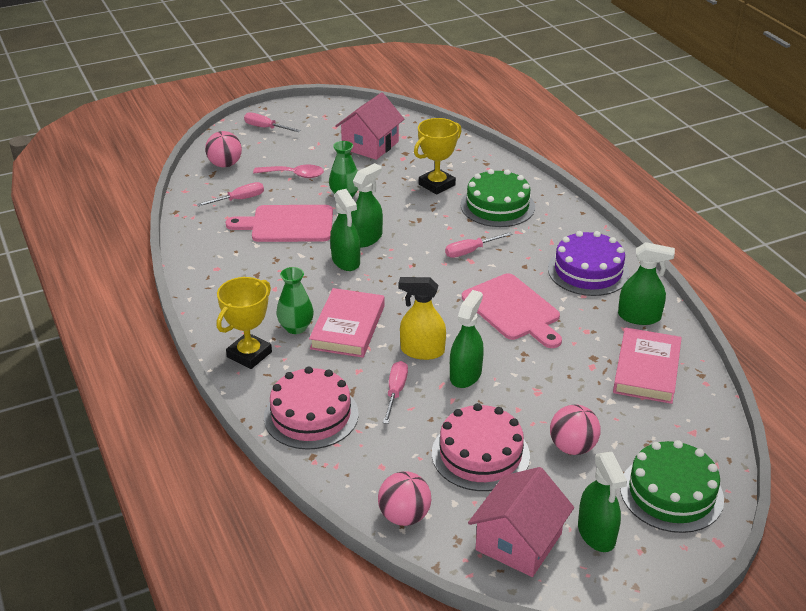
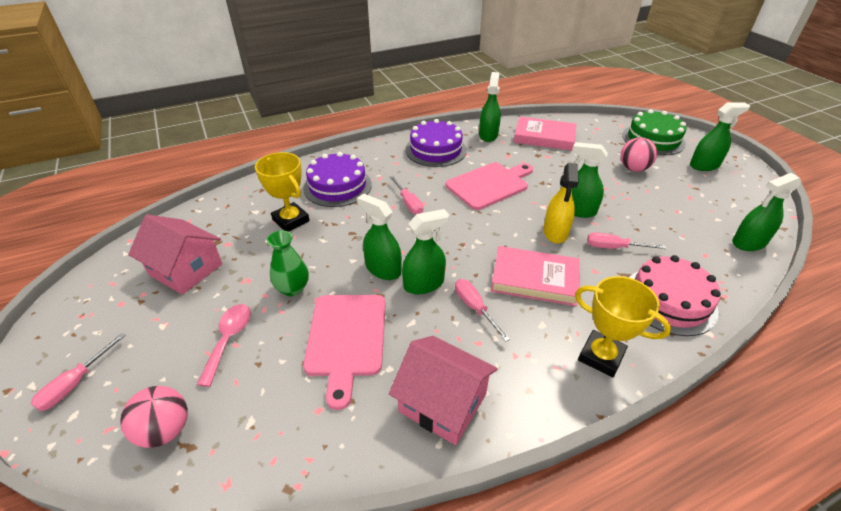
camera: 90 degrees left, 5 degrees up
(239, 199) = (275, 399): pink screwdriver -> pink screwdriver (474, 308)
(296, 327) = (544, 319): green vase -> none
(404, 516) = (748, 243): pink ball -> green spray bottle
(480, 454) = (662, 206): pink cake -> none
(497, 206) = (337, 186): green cake -> purple cake
(518, 542) = (733, 193): pink house -> pink house (443, 403)

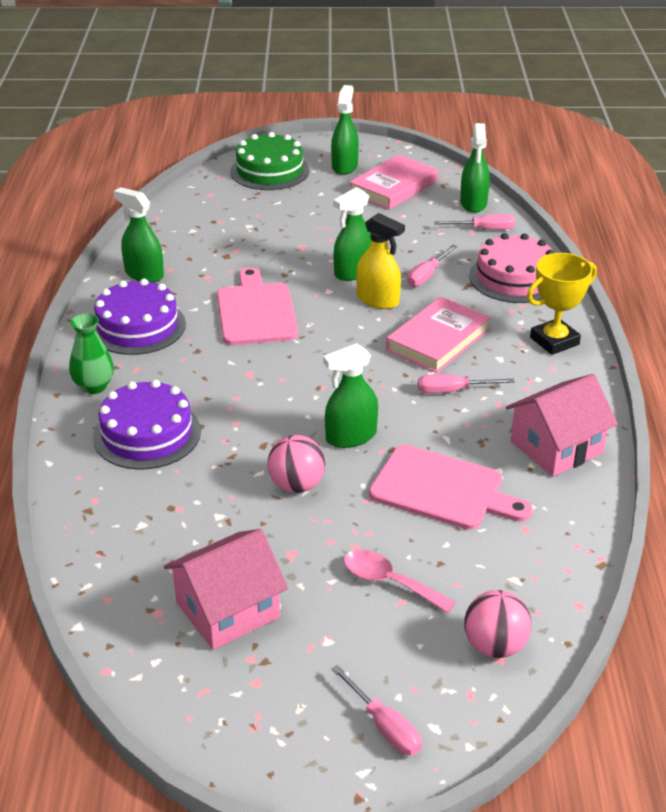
camera: 65 degrees left, 5 degrees down
(291, 220) = (193, 493): yellow trophy -> none
(293, 288) = (335, 515): green vase -> green vase (94, 386)
(408, 203) = (239, 383): pink screwdriver -> pink screwdriver (484, 229)
(424, 284) = (395, 413): green spray bottle -> none
(544, 137) = (192, 236): pink book -> pink book (393, 187)
(633, 168) = (312, 208): pink ball -> pink ball (296, 485)

